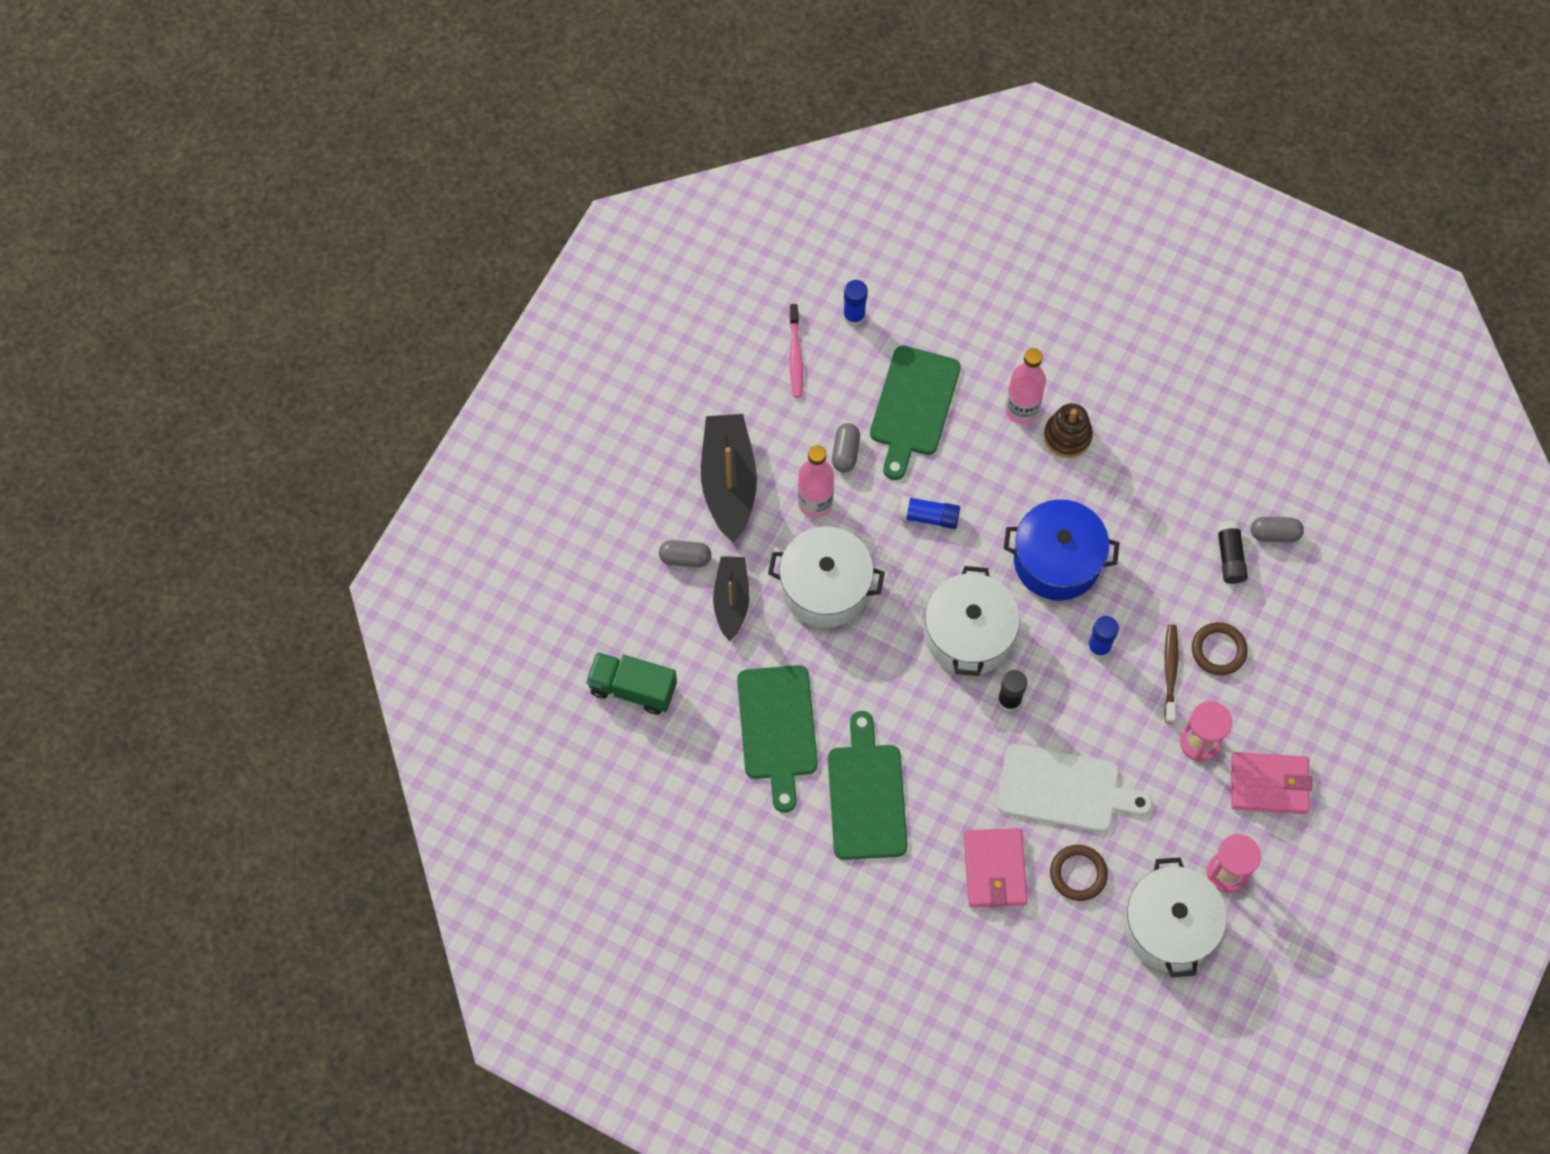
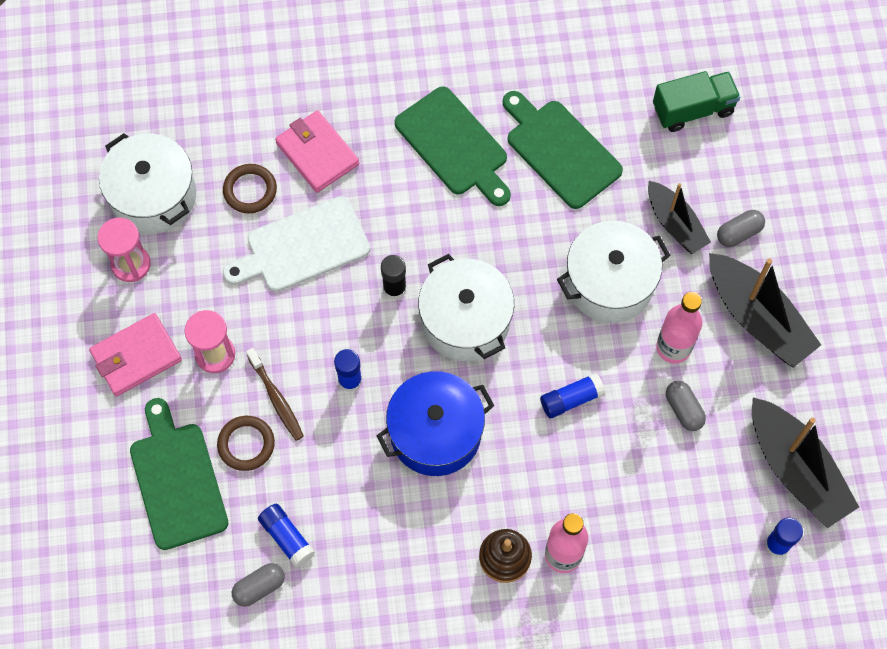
camera: 145 degrees right, 0 degrees up
(795, 356) = (796, 470): pink toothbrush -> black boat
(913, 406) = (659, 492): green cutting board -> green cutting board (177, 480)
(1229, 557) = (287, 538): black glue stick -> blue glue stick

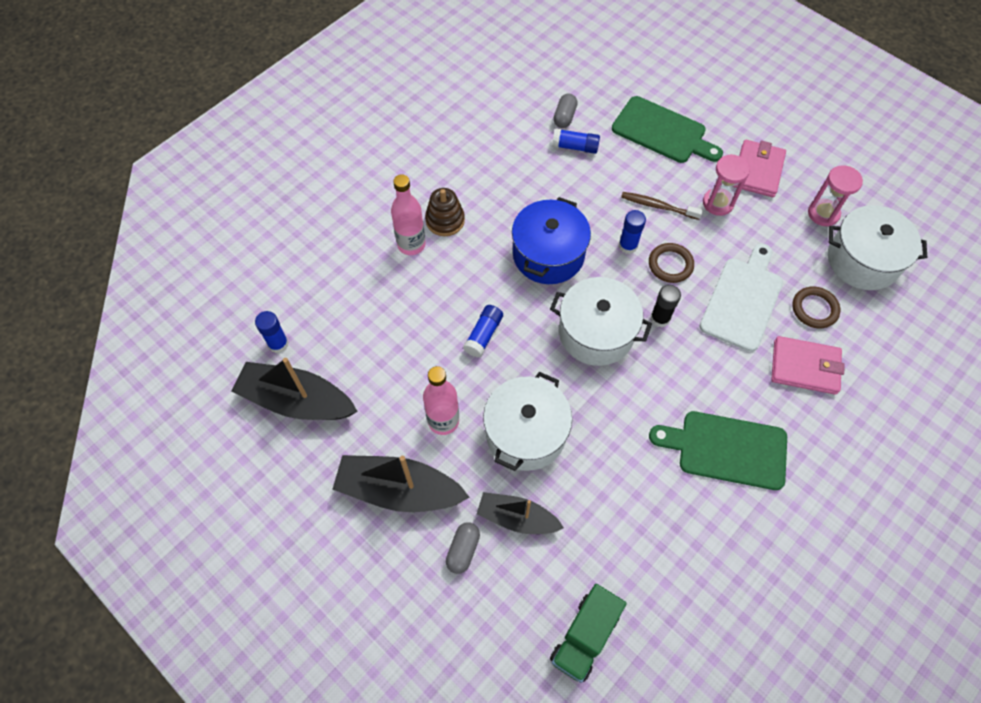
camera: 140 degrees right, 5 degrees down
(246, 444) = (647, 173): brown ring -> brown ring (670, 265)
(560, 150) = (651, 509): green cutting board -> none
(683, 409) = (403, 384): grey capsule -> none

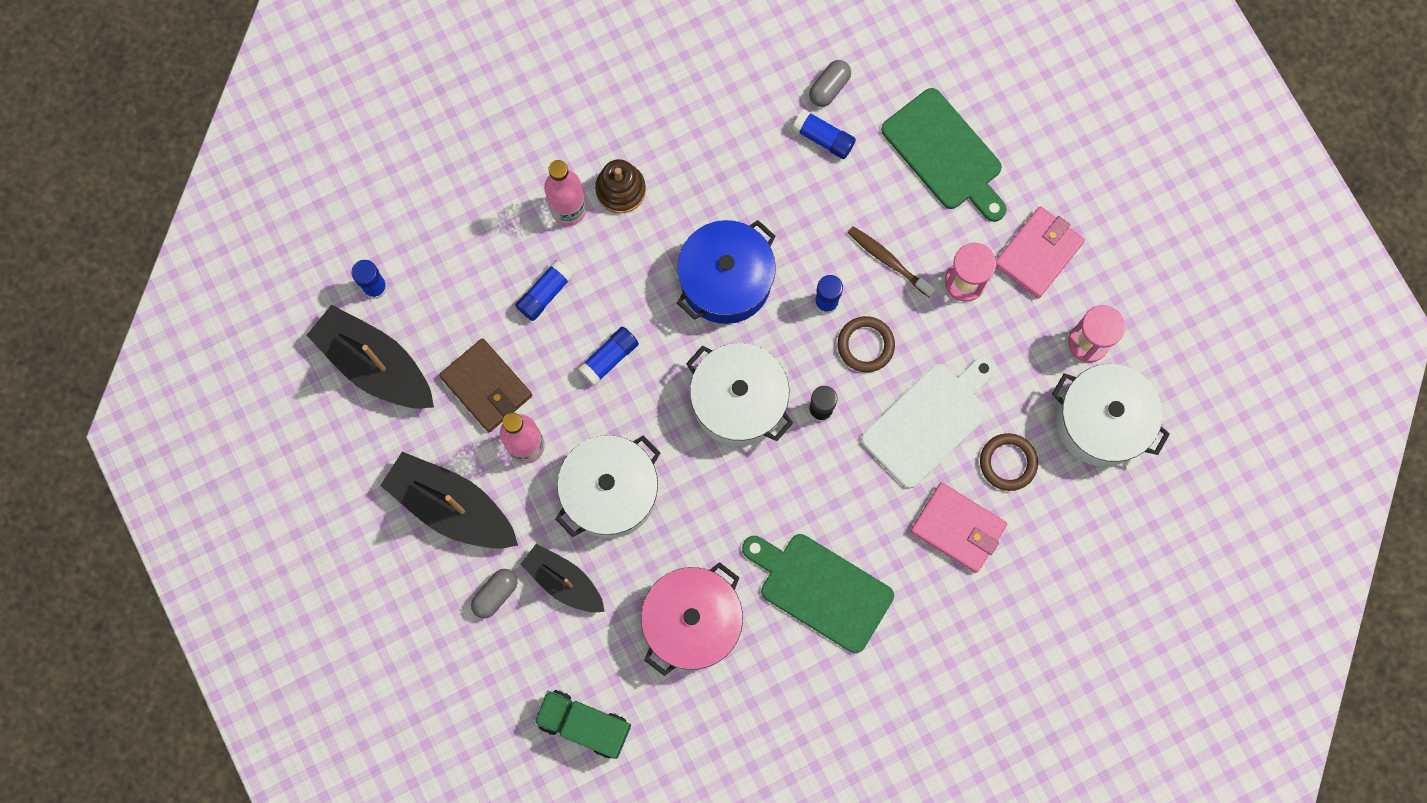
camera: 20 degrees right, 15 degrees up
(394, 387) = (486, 386): none -> brown wallet
(415, 306) = (545, 293): none -> blue glue stick
(585, 636) = (584, 724): green truck -> green truck turned 60 degrees clockwise
(637, 512) = (692, 622): none -> pink pot

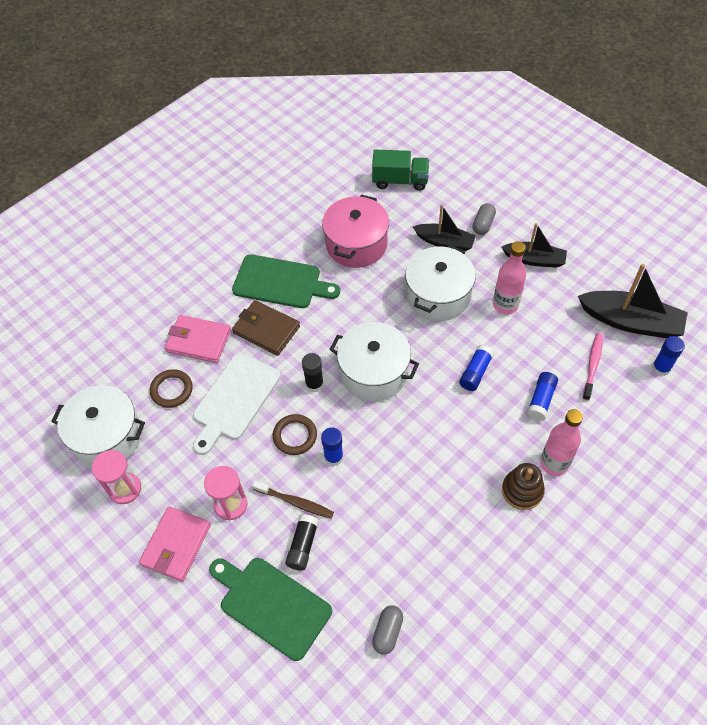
camera: 165 degrees right, 20 degrees down
(452, 506) = (534, 259): black boat -> black boat, size x0.64
(458, 319) = (592, 365): none -> pink toothbrush
(486, 386) = (550, 331): brown wallet -> brown wallet (266, 330)
(726, 280) = (414, 449): blue pot -> none
(823, 138) = (378, 585): blue glue stick -> none
(893, 207) = (303, 545): none -> black glue stick

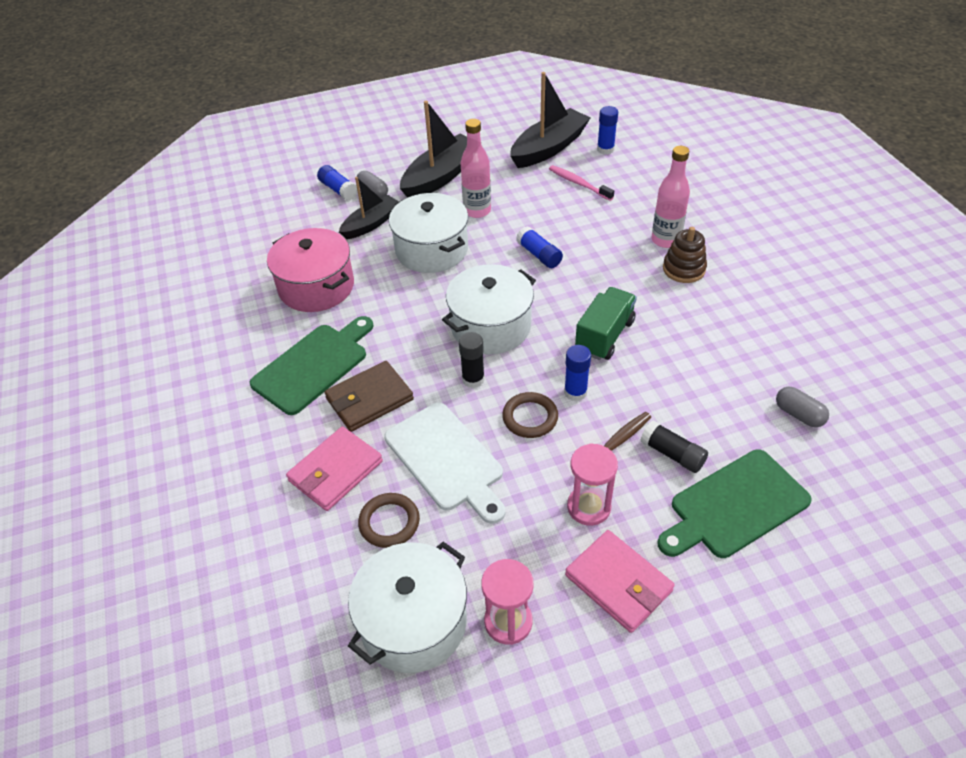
camera: 65 degrees left, 10 degrees down
(400, 180) = (265, 228): green truck -> green truck (604, 336)
(534, 259) = (441, 176): black boat -> black boat, size x1.56
(541, 400) = (595, 225): blue glue stick -> blue glue stick (338, 190)

